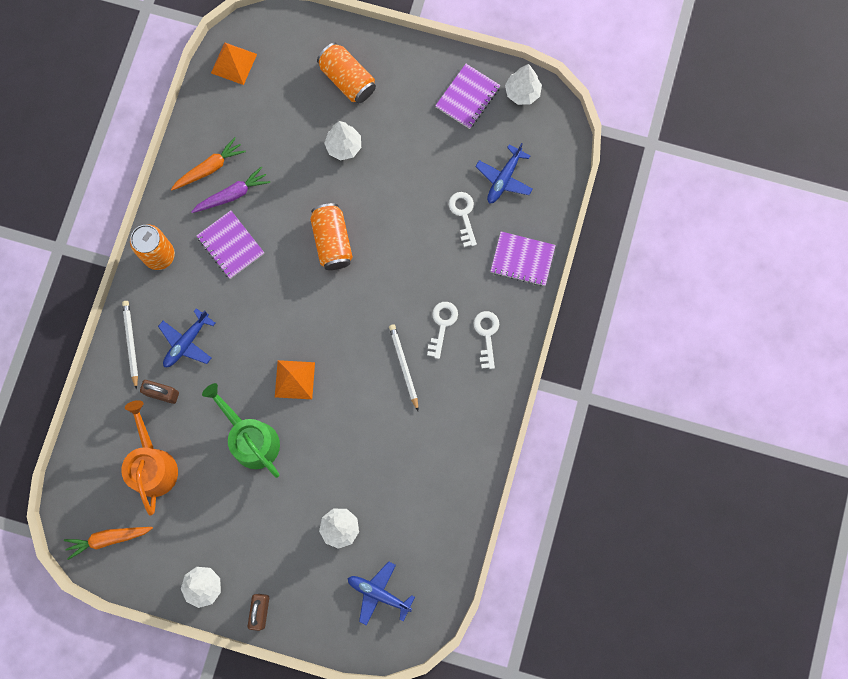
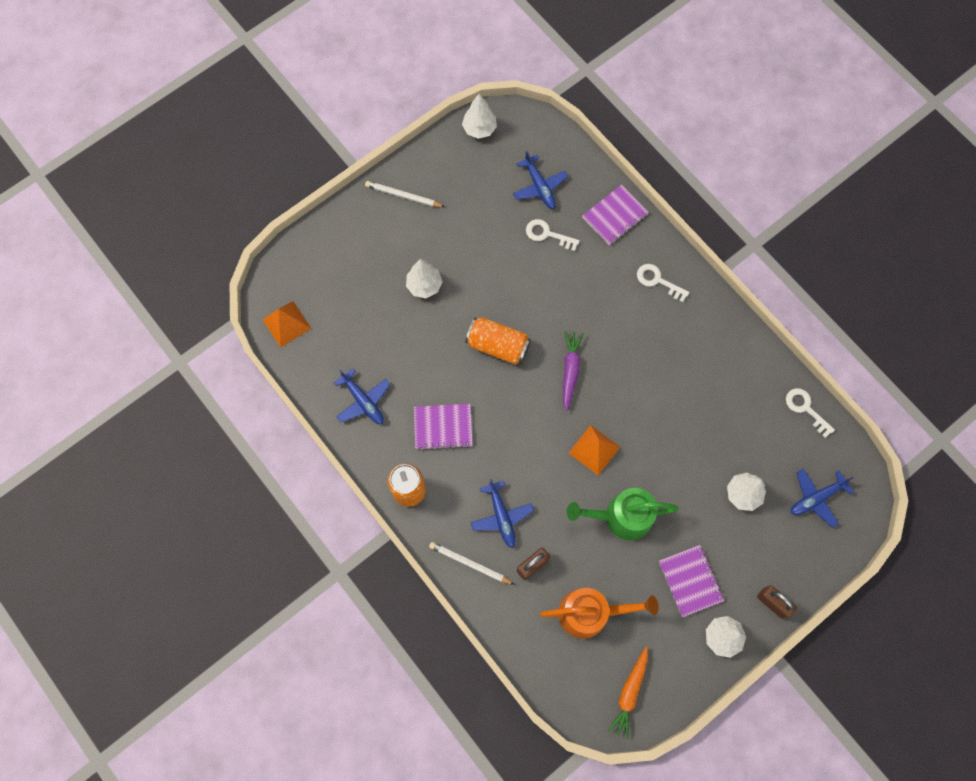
camera: 55 degrees left, 5 degrees down
(153, 465) = (590, 613): orange watering can -> orange watering can turned 150 degrees clockwise
(209, 168) = (363, 401): orange carrot -> blue plane
(232, 194) = (400, 398): purple carrot -> purple carrot (570, 370)
(347, 80) = (370, 246): orange can -> none
(404, 366) = (641, 358): white pencil -> white pencil (403, 196)
(442, 325) = (626, 308): white key -> white key (805, 409)
(467, 97) = (453, 169): purple notebook -> purple notebook (690, 581)

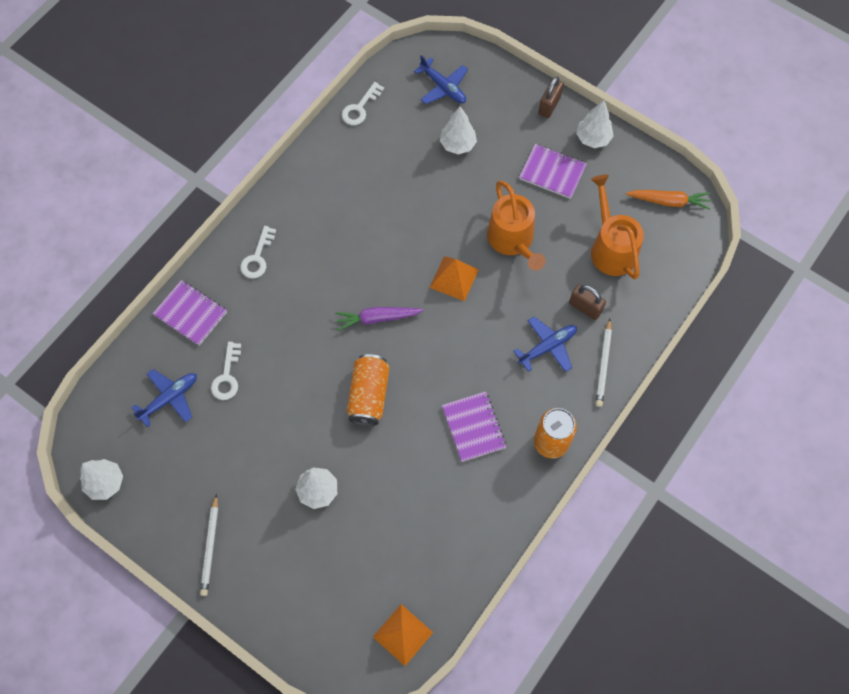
camera: 105 degrees left, 5 degrees down
(363, 401) = (469, 518): blue plane -> none
(621, 517) = (512, 240): green watering can -> orange watering can
(690, 581) = (552, 172): purple notebook -> purple notebook turned 60 degrees clockwise

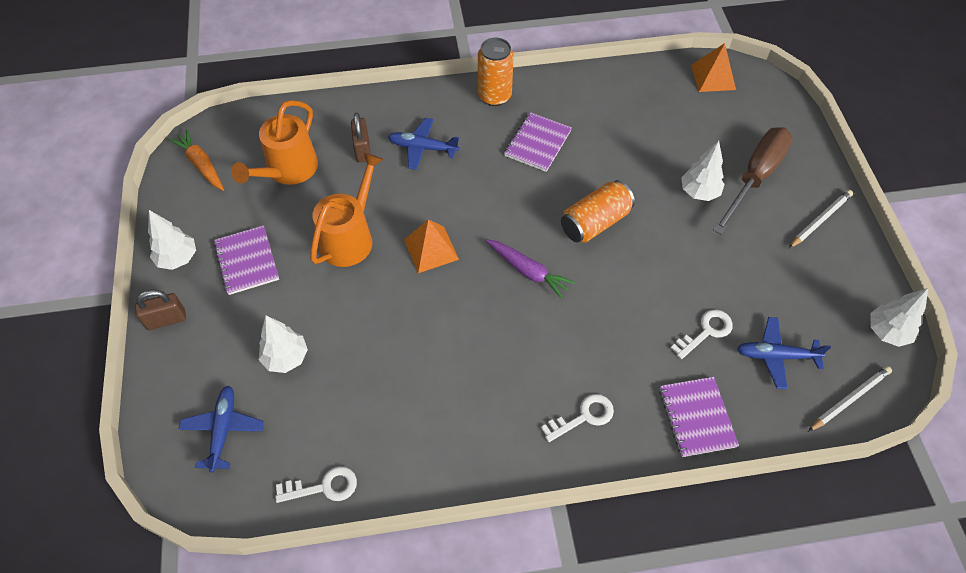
camera: 135 degrees left, 10 degrees down
(287, 546) = (755, 177): none -> brown screwdriver
(603, 365) = (399, 108): white pencil -> white pencil (849, 399)

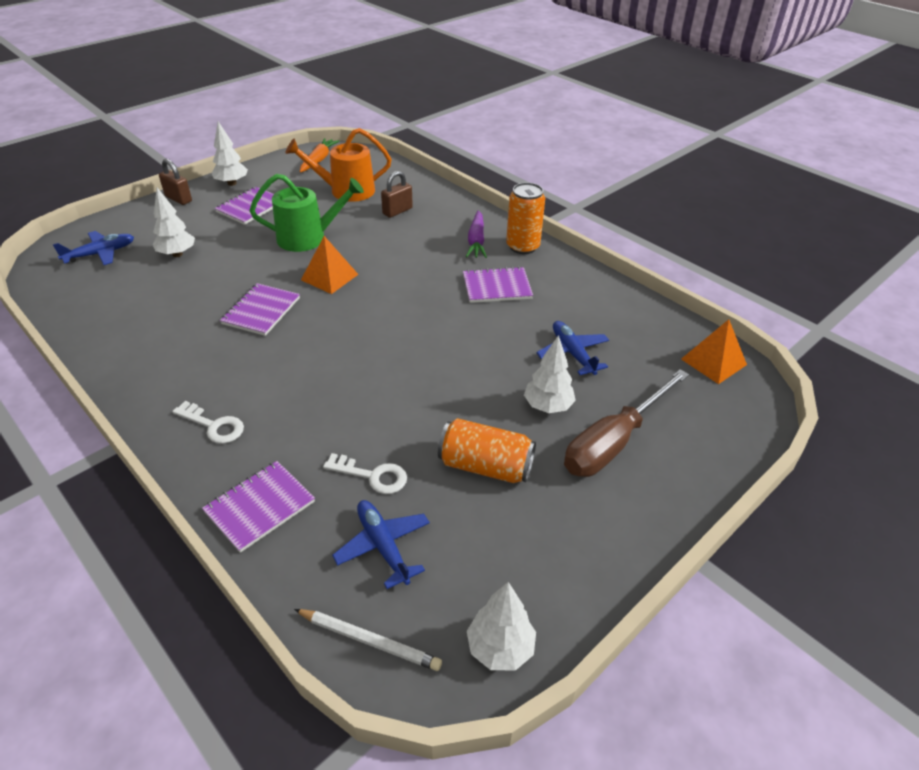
camera: 55 degrees right, 15 degrees down
(324, 487) = (72, 313): white key -> none
(350, 237) = (308, 238): orange watering can -> green watering can
(422, 148) = (428, 235): blue plane -> blue plane (572, 353)
(445, 322) = (261, 311): none -> purple notebook
(528, 271) = (350, 334): purple carrot -> purple carrot (476, 241)
(595, 223) = (440, 352): orange can -> orange can (485, 466)
(755, 177) = (614, 441): brown screwdriver -> brown screwdriver turned 135 degrees clockwise
(820, 220) = (611, 519): white pencil -> none

